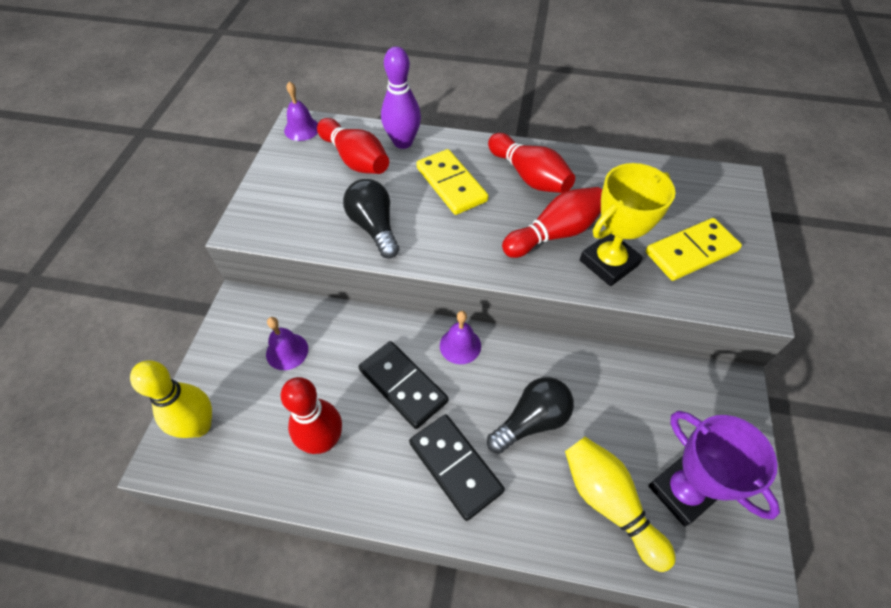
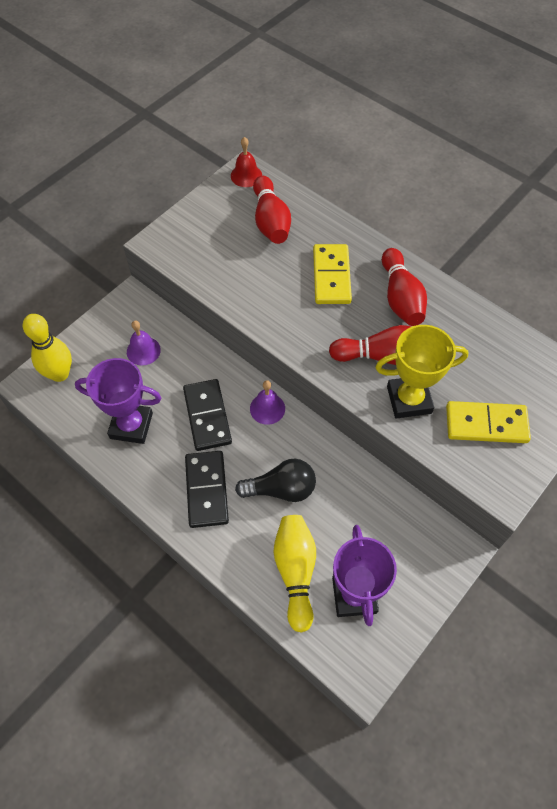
camera: 30 degrees right, 5 degrees up
(302, 129) = (246, 175): purple bell -> red bell
(323, 441) = (131, 426): red bowling pin -> purple trophy
(374, 227) = (248, 285): black light bulb -> none
(403, 142) = (318, 221): purple bowling pin -> none

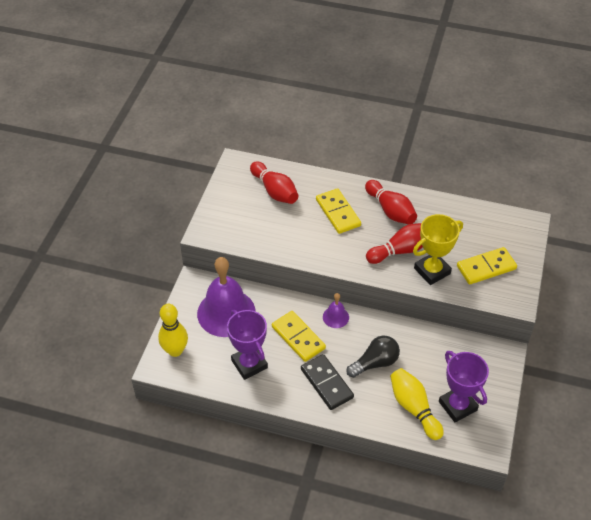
camera: 25 degrees left, 10 degrees down
(131, 426) = (249, 364): purple trophy -> purple trophy turned 75 degrees clockwise
(143, 351) = (226, 312): purple bell -> purple bell, size x2.21
(207, 416) = (298, 337): black domino -> yellow domino
(246, 175) = (238, 166): red bell -> none

